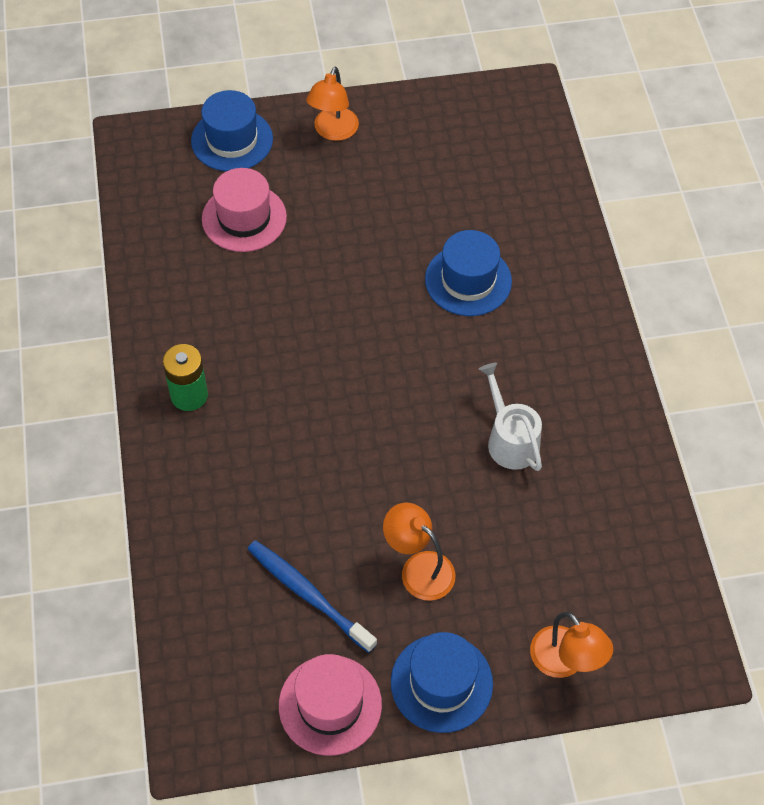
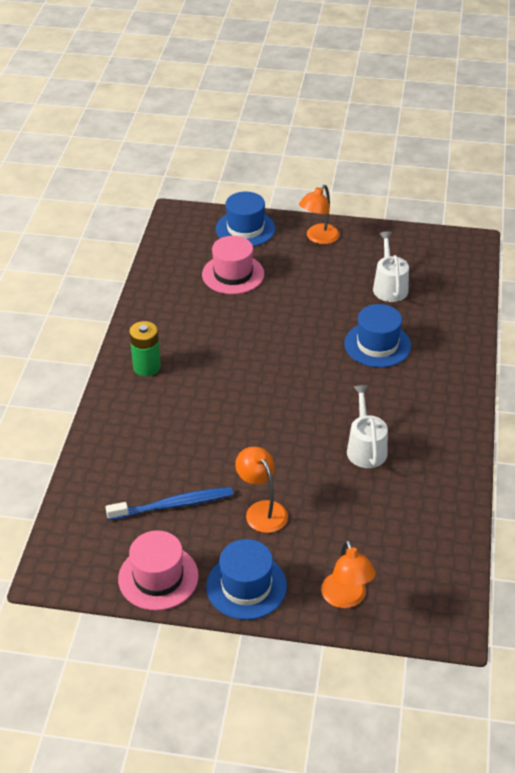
camera: 20 degrees right, 15 degrees down
(307, 594) = (174, 505): blue toothbrush -> blue toothbrush turned 105 degrees clockwise
(451, 186) = (389, 287): none -> white watering can

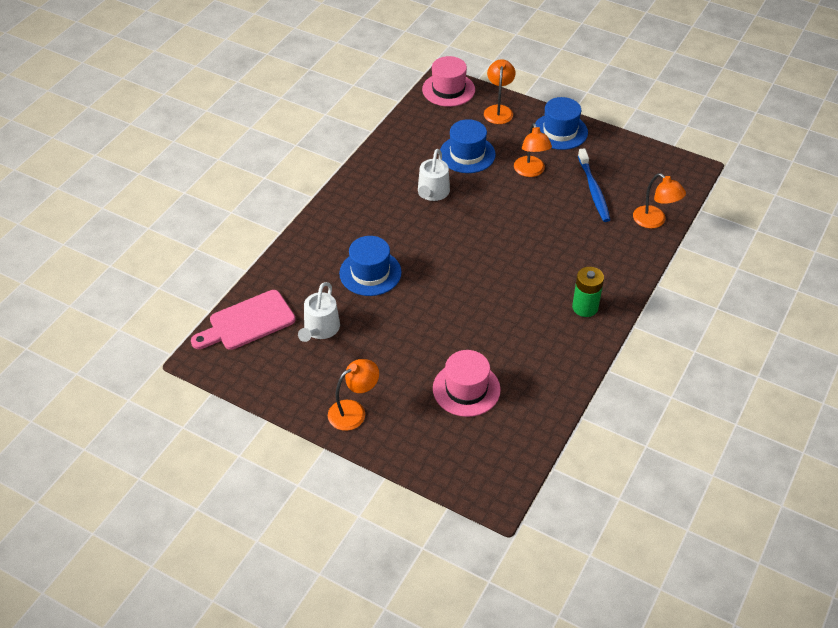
camera: 160 degrees left, 5 degrees up
(90, 483) = (654, 221): none -> orange lamp
(158, 577) = (617, 150): pink hat -> pink hat (448, 89)
(174, 505) = (594, 190): blue toothbrush -> blue toothbrush turned 105 degrees counterclockwise
(245, 229) = (426, 449): blue hat -> blue hat (467, 154)
(458, 276) = (247, 322): none -> pink cutting board

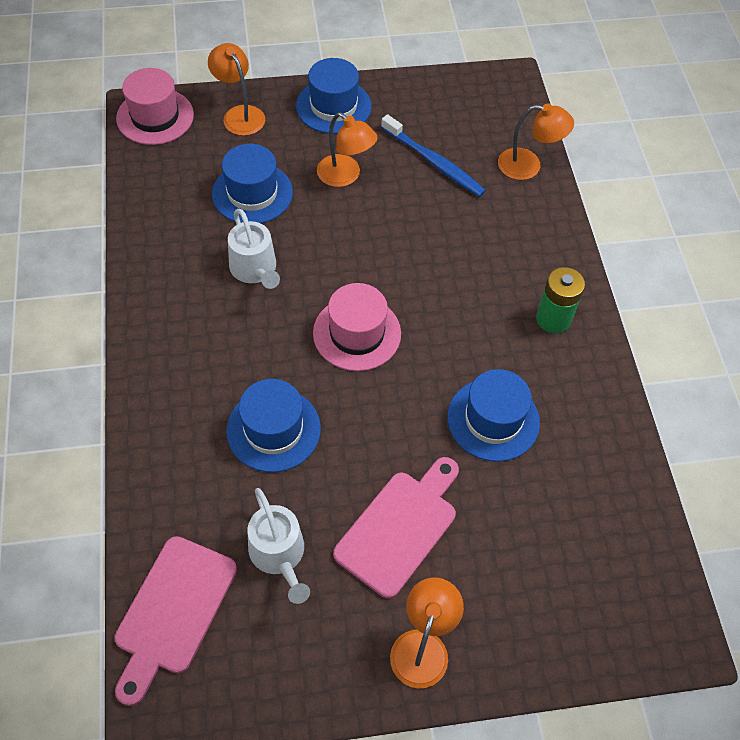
camera: 40 degrees left, 10 degrees up
(393, 354) = (400, 528): none -> pink cutting board
(466, 389) = (523, 516): pink hat -> pink hat (357, 333)
(496, 335) = (493, 419): none -> blue hat

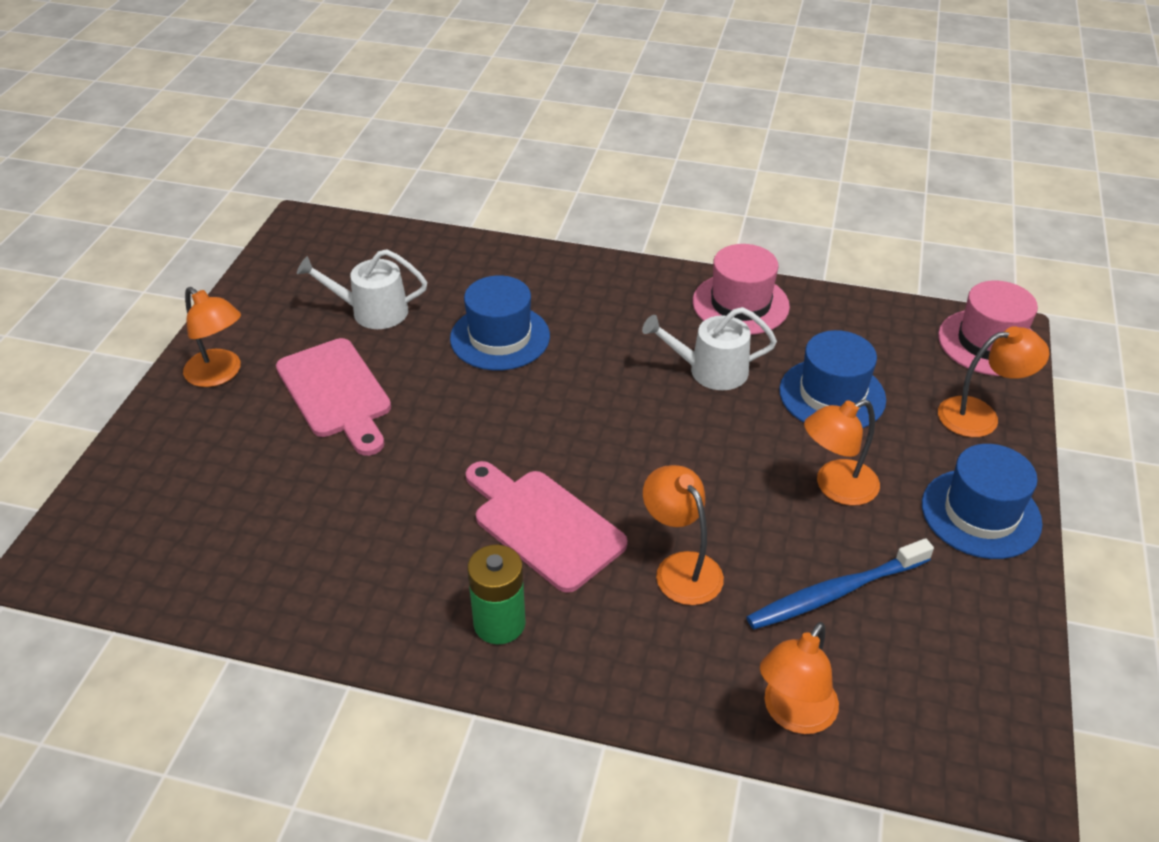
camera: 115 degrees right, 15 degrees down
(172, 611) = (371, 246): pink cutting board -> pink cutting board (543, 525)
(357, 333) = (580, 427): pink hat -> pink hat (740, 304)
(456, 239) = (681, 568): none -> orange lamp
(493, 419) = (399, 506): blue hat -> none

